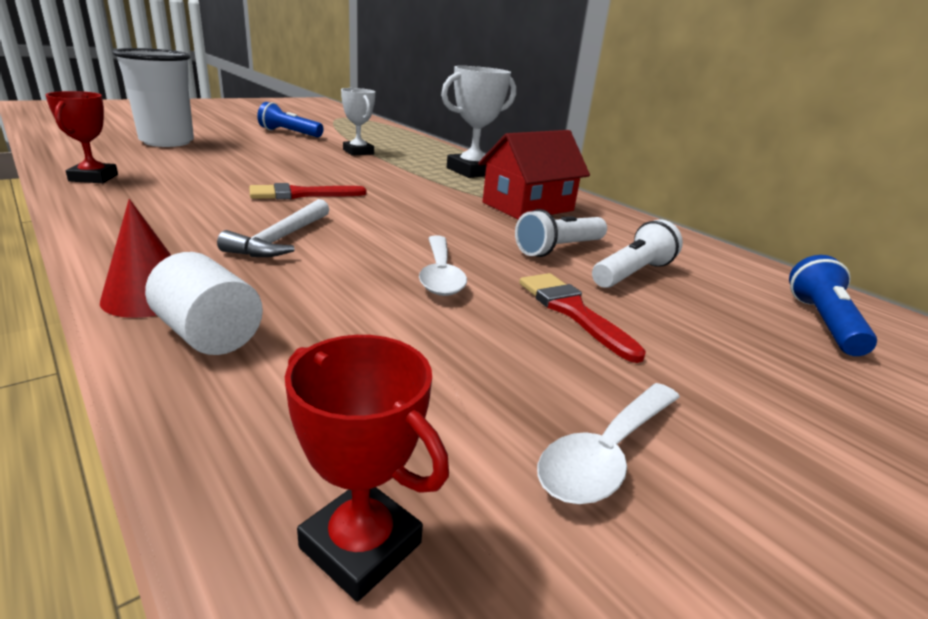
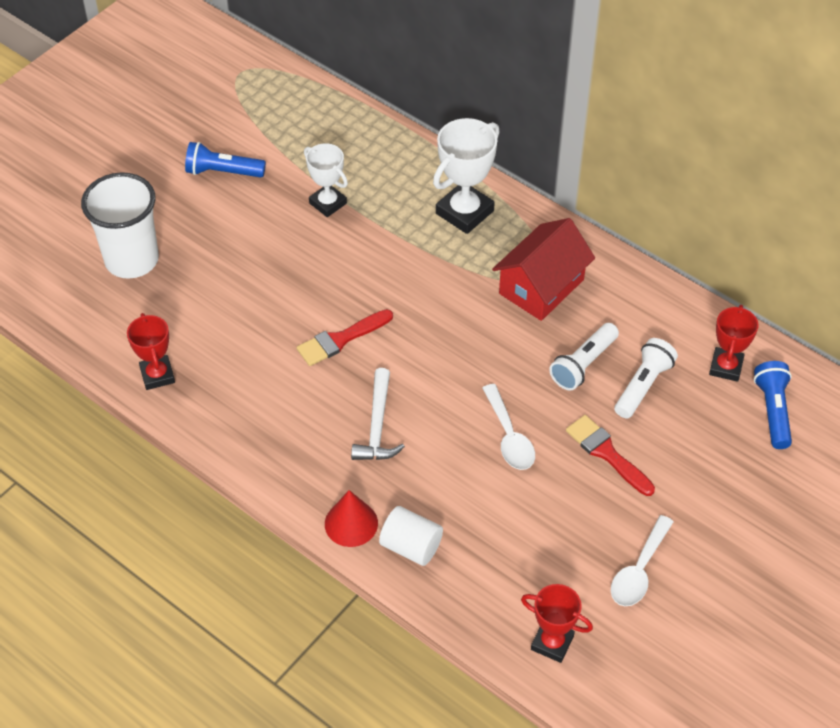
camera: 10 degrees left, 25 degrees up
(743, 280) = (726, 367): none -> red trophy

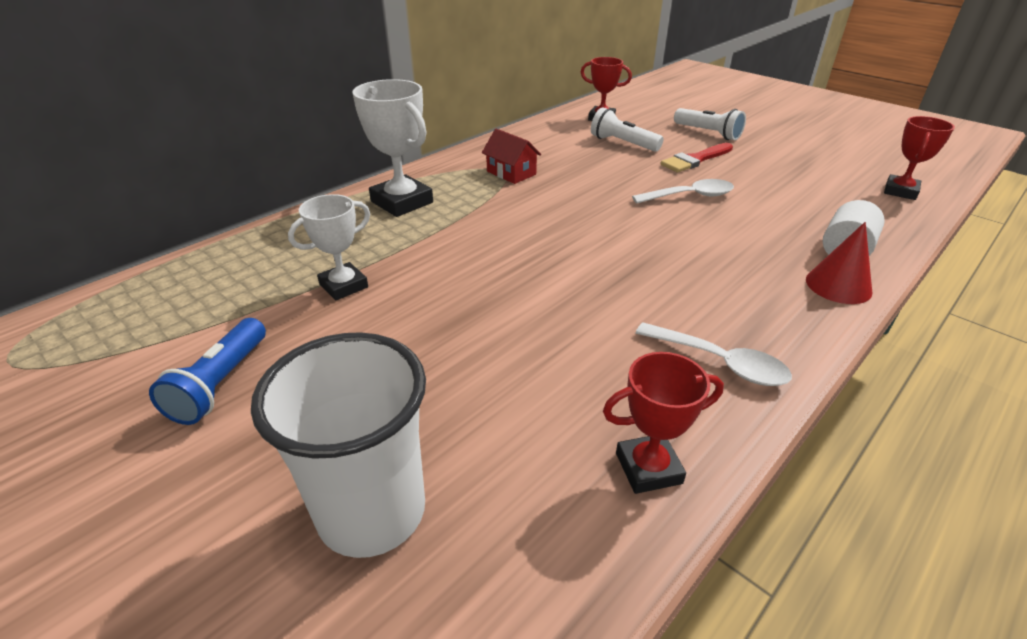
camera: 85 degrees left, 15 degrees down
(341, 339) = (573, 283): red brush -> none
(377, 426) = (696, 263): white hammer -> none
(541, 286) = (511, 173): red house -> red house, size x0.60
(583, 365) = (602, 162): white flashlight -> white flashlight (708, 133)
(639, 570) = (804, 156): white spoon -> white spoon (720, 362)
(772, 411) = (640, 109): blue flashlight -> none

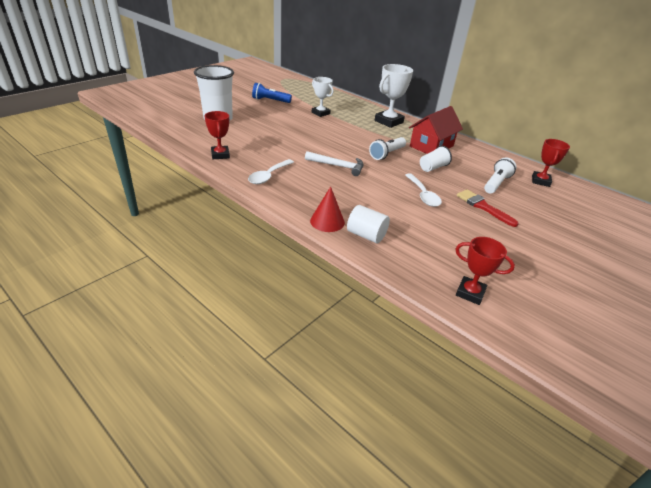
camera: 85 degrees right, 0 degrees up
(511, 173) = (431, 146): red house -> red house, size x1.66
(594, 180) = (432, 168): none -> white cup
(628, 269) = (338, 166): none -> white hammer
(708, 133) = (542, 222): white flashlight -> white flashlight (387, 154)

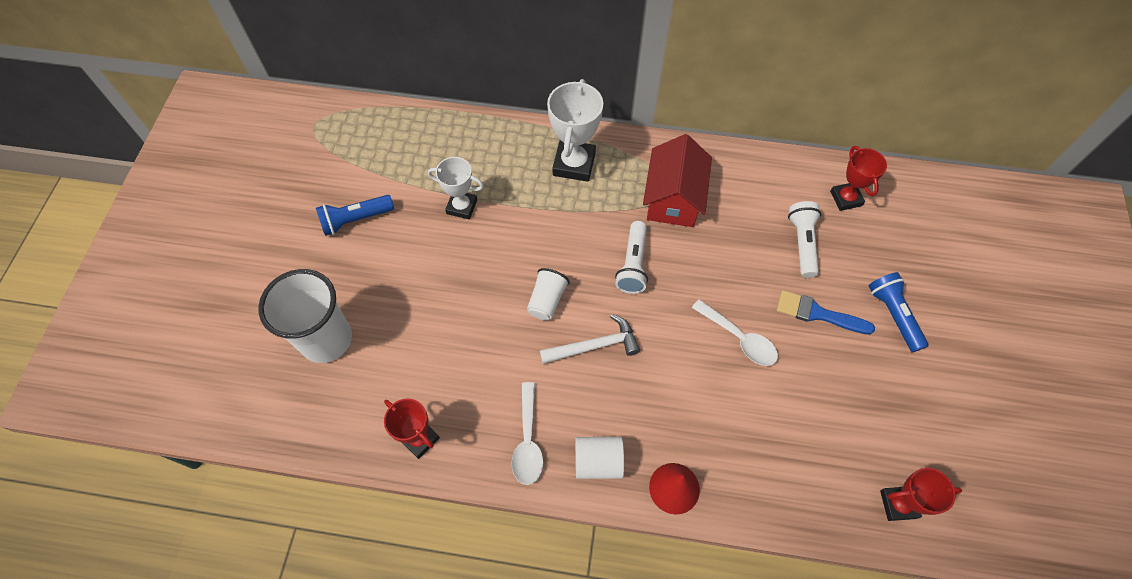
camera: 30 degrees left, 25 degrees up
(366, 235) = (735, 481): white cylinder -> white cylinder (598, 462)
(432, 168) = (709, 259): white cup -> white cup (547, 301)
(483, 207) = (818, 313): red brush -> blue brush
(536, 227) = (893, 315): none -> blue flashlight

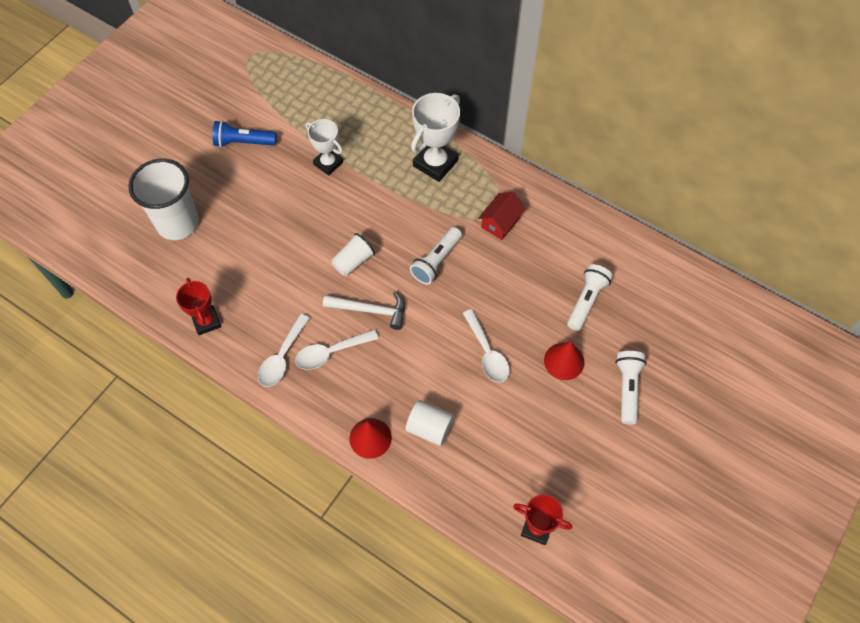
camera: 25 degrees right, 0 degrees up
(578, 411) = (331, 352): none -> white spoon
(598, 462) = (325, 394): white cylinder -> white cylinder (429, 428)
(673, 198) = (500, 222): red house -> red house, size x0.60
(818, 313) = (564, 361): blue brush -> red cone
(846, 198) = (648, 280): red trophy -> none
(893, 315) = (627, 388): blue flashlight -> white flashlight

